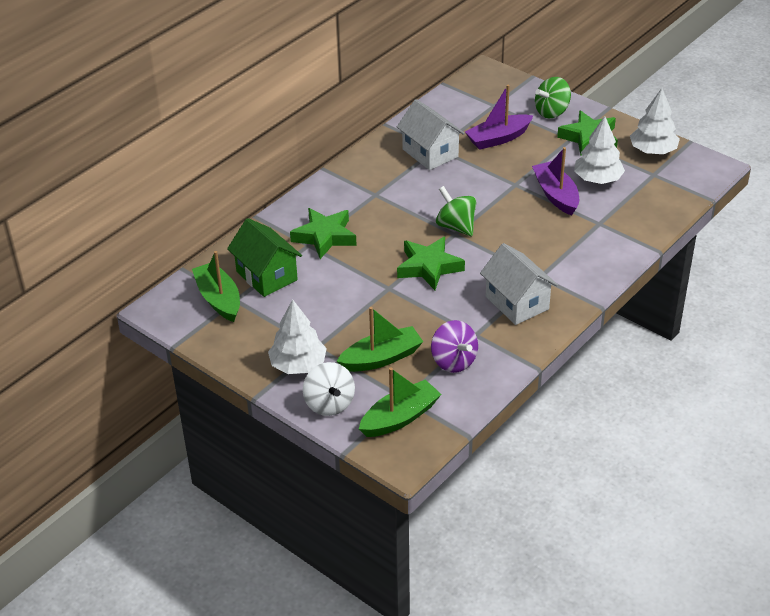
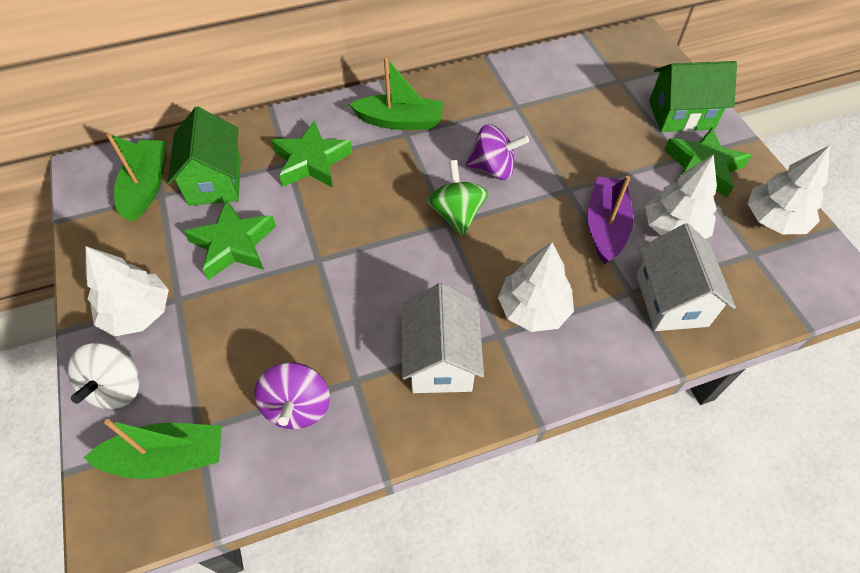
camera: 30 degrees right, 15 degrees up
(381, 358) = (226, 354): green boat -> green boat (400, 121)
(429, 267) = (383, 254): green star -> green star (233, 245)
(430, 153) = (504, 109): white house -> white house (671, 300)
(456, 191) = (493, 169): none -> purple spinning top
(498, 138) = (593, 123): purple boat -> none
(549, 255) = (533, 309): none -> white tree
(552, 112) = (681, 115): green spinning top -> green house

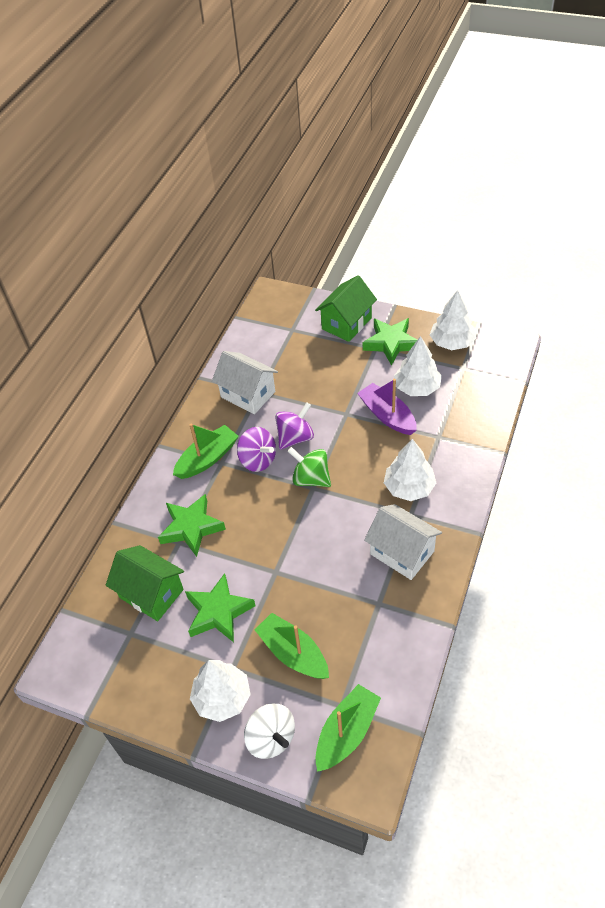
camera: 45 degrees left, 5 degrees down
(147, 186) = (113, 638): green boat -> green boat (293, 653)
(298, 407) = (371, 643): purple spinning top -> purple spinning top (258, 460)
(671, 300) = (458, 423): white house -> white house (248, 394)

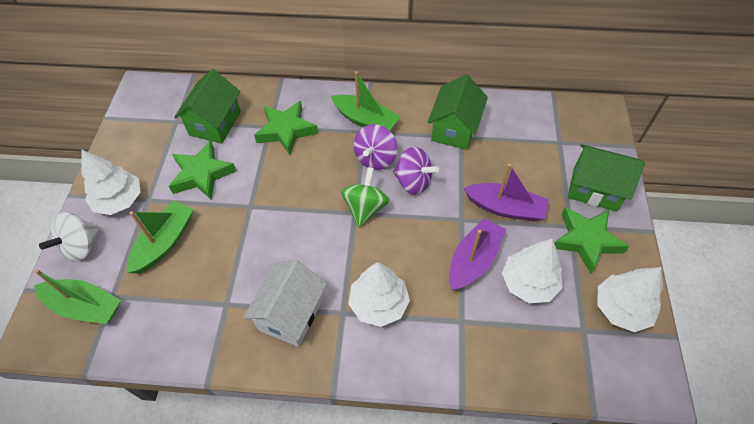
camera: 70 degrees right, 5 degrees up
(248, 394) = (454, 129): white house -> green house
(345, 382) = (505, 208): none -> purple boat

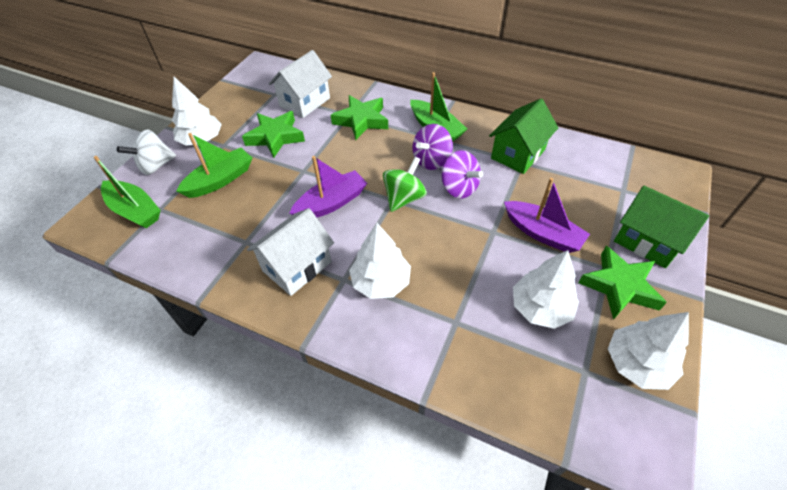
camera: 20 degrees right, 5 degrees down
(215, 123) = (304, 102): green house -> white house
(473, 260) = (490, 271): purple boat -> purple boat (331, 203)

